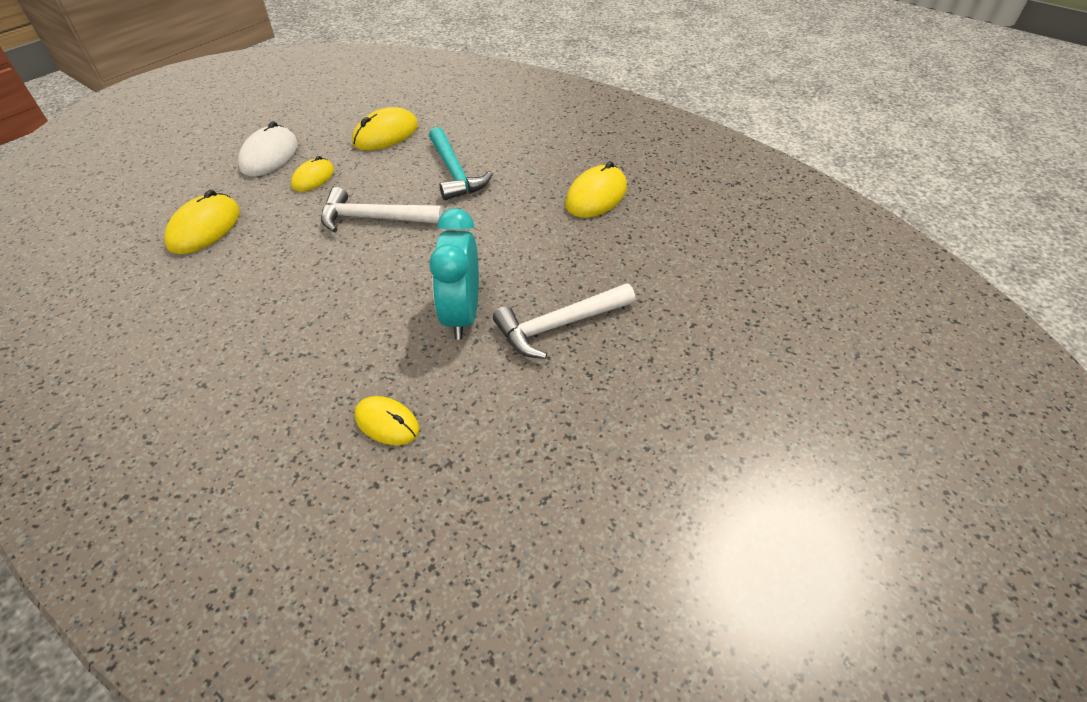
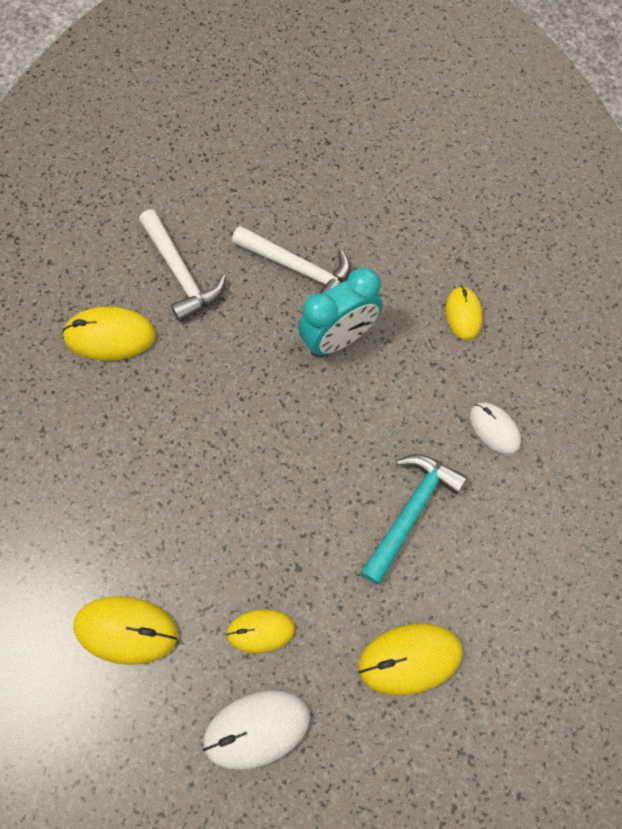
camera: 125 degrees left, 20 degrees up
(265, 371) = (494, 429): none -> white mouse
(374, 218) = (279, 506): white hammer -> white hammer (181, 273)
(455, 173) = (154, 490): turquoise hammer -> turquoise hammer (411, 512)

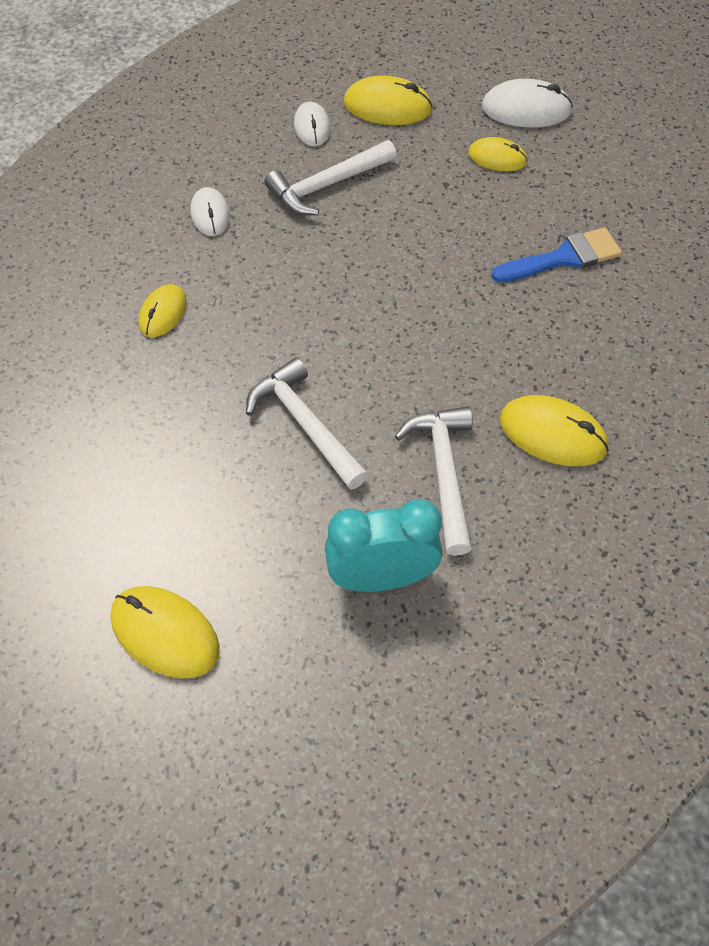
camera: 155 degrees left, 10 degrees down
(126, 630) = (611, 194): yellow mouse -> yellow mouse (165, 633)
(151, 520) = (563, 258): none -> blue brush
(339, 339) = (304, 338): turquoise clock -> turquoise clock (381, 578)
(411, 512) = (326, 186): turquoise hammer -> white hammer
(470, 588) = (312, 127): none -> white mouse

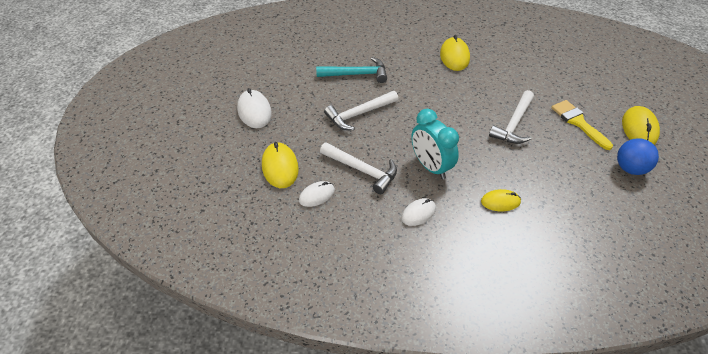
camera: 115 degrees left, 10 degrees down
(94, 537) = (630, 168): none -> blue ball
(246, 533) = (578, 122): none -> yellow brush
(381, 578) = (556, 81): turquoise clock -> turquoise clock (430, 167)
(444, 472) = (498, 78): white hammer -> white hammer (359, 114)
(497, 158) = (300, 112): yellow mouse -> none
(563, 258) = (356, 74): blue brush -> turquoise hammer

